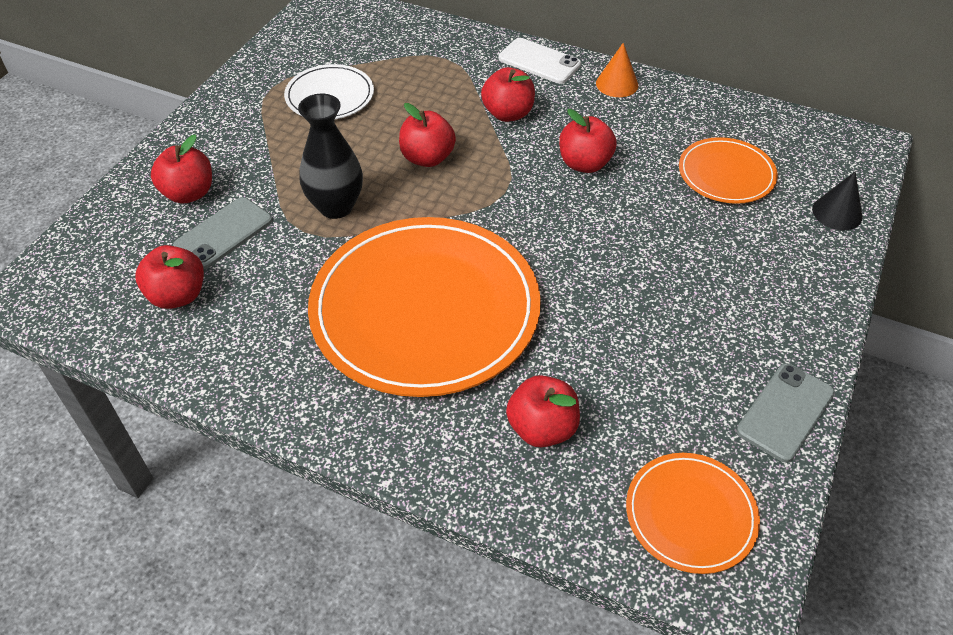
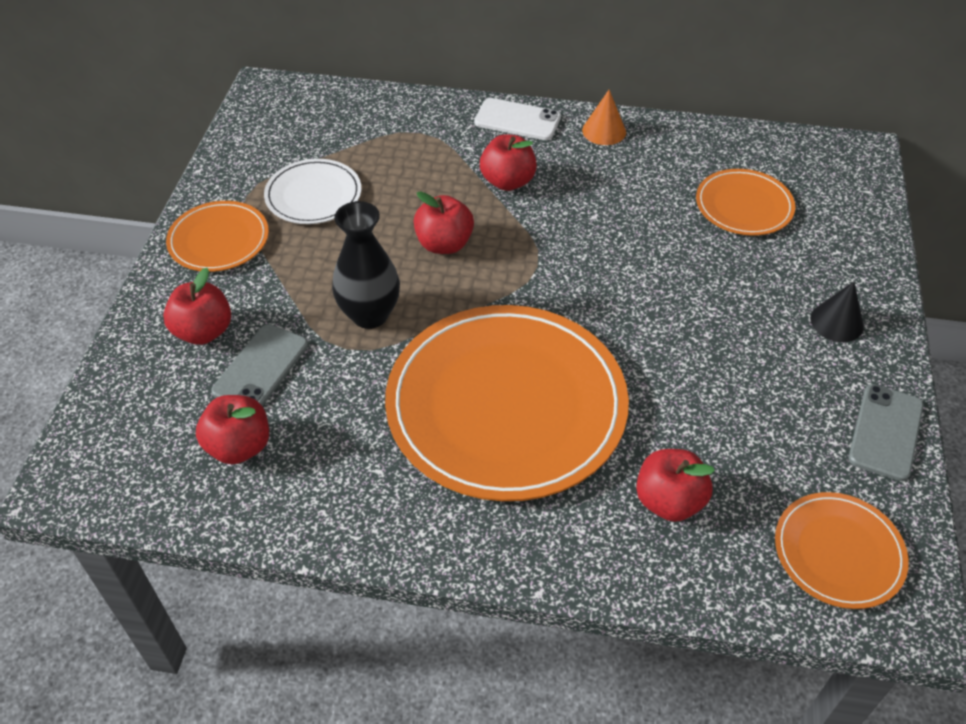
camera: 15 degrees left, 0 degrees up
(233, 119) = (219, 240): none -> orange plate
(584, 164) = (604, 221): red apple -> none
(837, 213) = (859, 225): black cone -> black cone (836, 322)

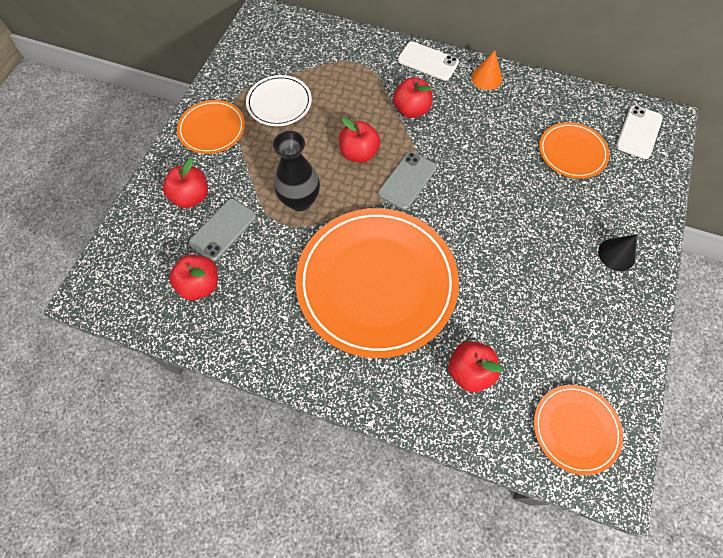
camera: 10 degrees right, 15 degrees up
(827, 171) = (639, 132): none -> white phone
(885, 432) = (630, 345): grey phone -> grey phone (407, 181)

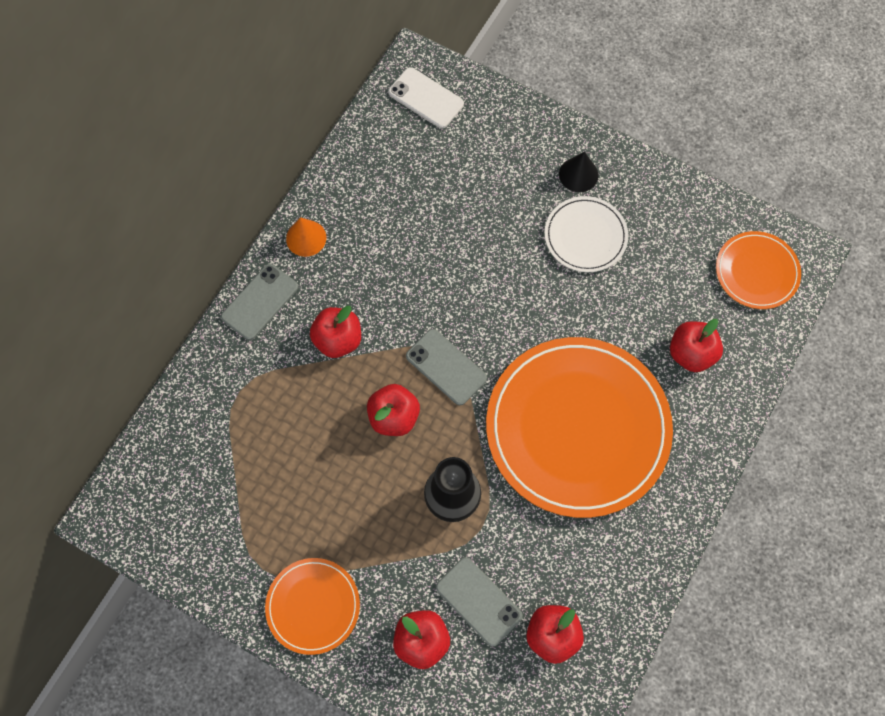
camera: 80 degrees left, 5 degrees up
(279, 103) = (287, 508): white plate -> white plate (585, 236)
(428, 61) = (260, 302): white phone -> grey phone
(572, 152) = (440, 175): orange plate -> none

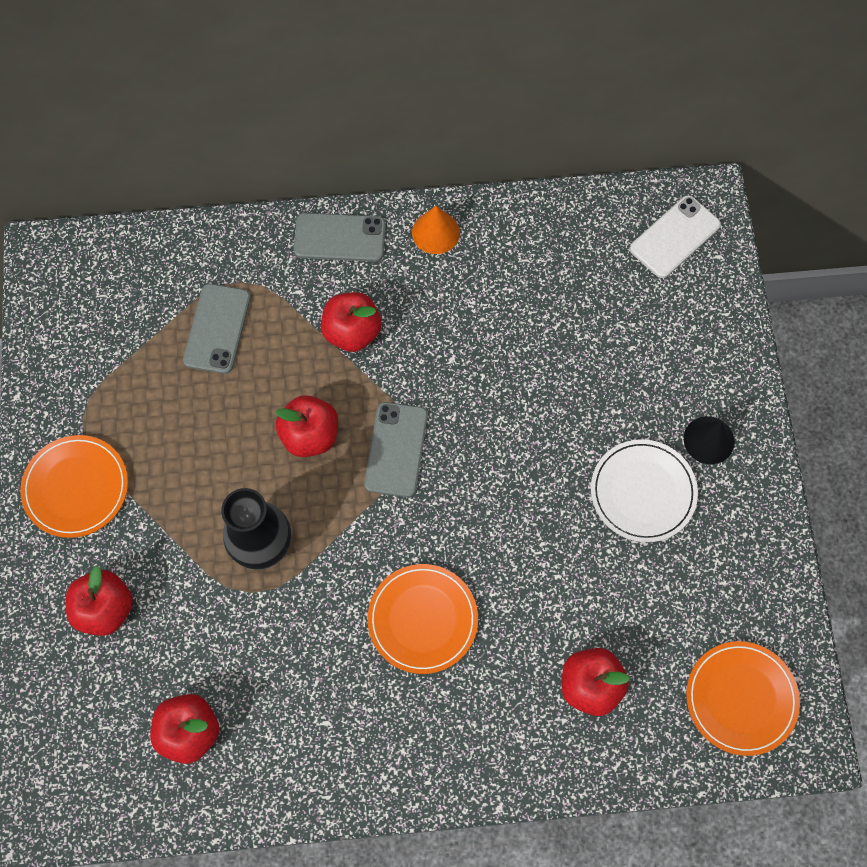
camera: 55 degrees right, 0 degrees up
(426, 98) = (675, 237): white phone -> white phone turned 45 degrees clockwise
(478, 601) = (177, 637): grey phone -> grey phone (217, 329)
(577, 428) = (422, 619): orange plate -> orange plate, size x0.48

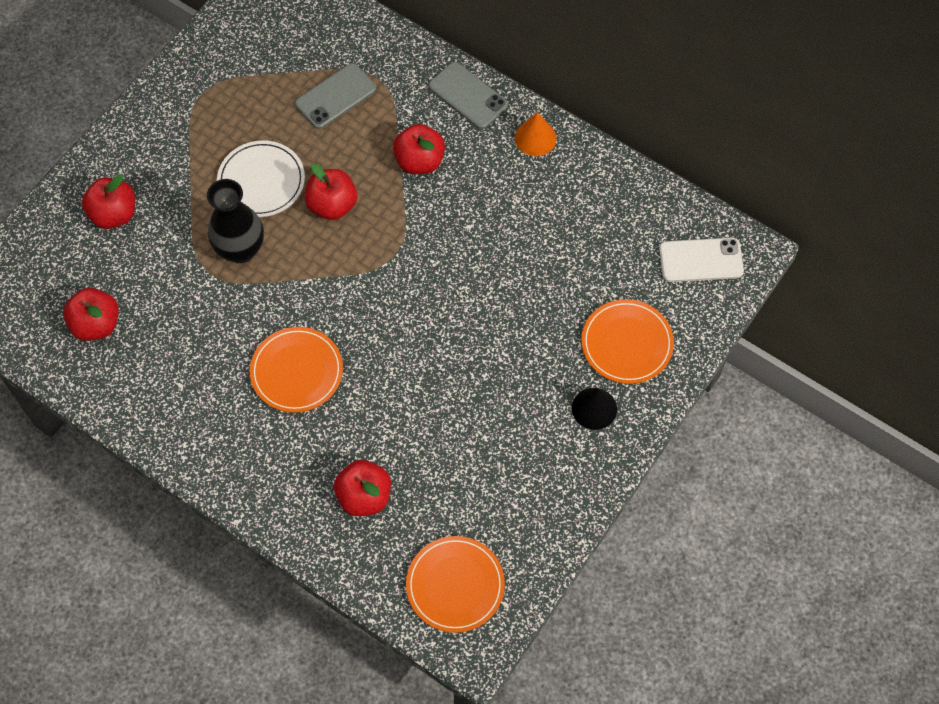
camera: 40 degrees right, 5 degrees down
(76, 487) = (162, 129): orange plate -> orange plate (627, 343)
(396, 449) = (378, 255): grey phone -> none
(643, 492) = (516, 406): white plate -> white plate (261, 181)

